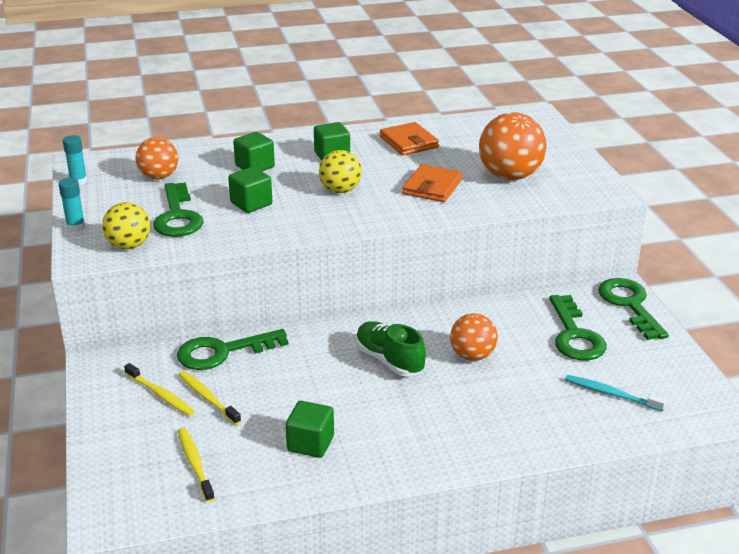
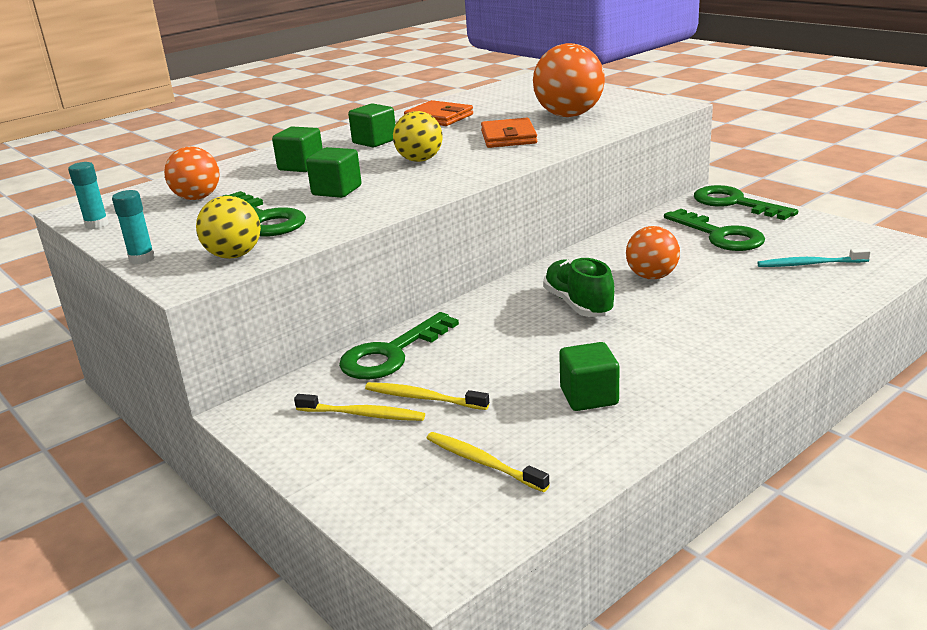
camera: 25 degrees left, 5 degrees down
(389, 360) = (578, 304): green shoe -> green shoe turned 45 degrees clockwise

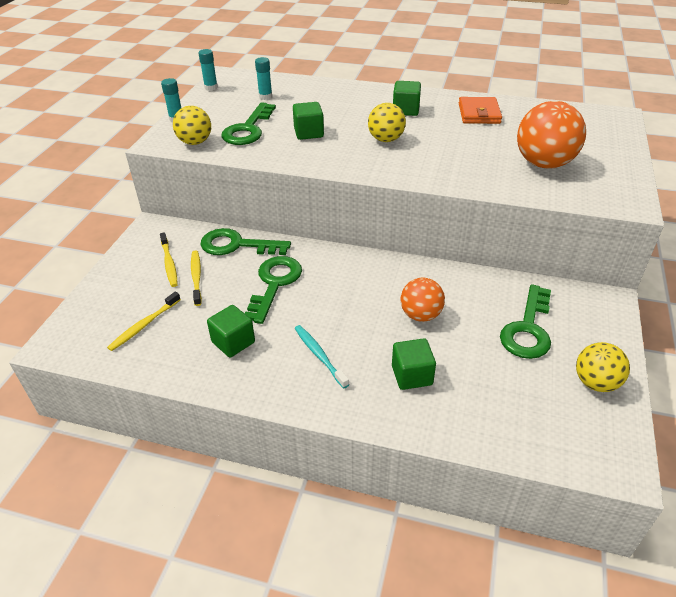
camera: 55 degrees right, 15 degrees up
(197, 198) = (265, 97): orange ball -> turquoise glue stick
(301, 166) = (339, 105): green cube -> green cube (412, 375)
(482, 462) = (144, 325): yellow toothbrush -> yellow toothbrush turned 150 degrees counterclockwise
(508, 137) = (464, 156): orange wallet -> none
(578, 304) = (350, 295): green shoe -> none
(734, 203) = (605, 318): green key -> green key (274, 284)
(809, 264) = (518, 398): turquoise toothbrush -> turquoise toothbrush (319, 355)
(812, 229) = (595, 382): none -> yellow ball

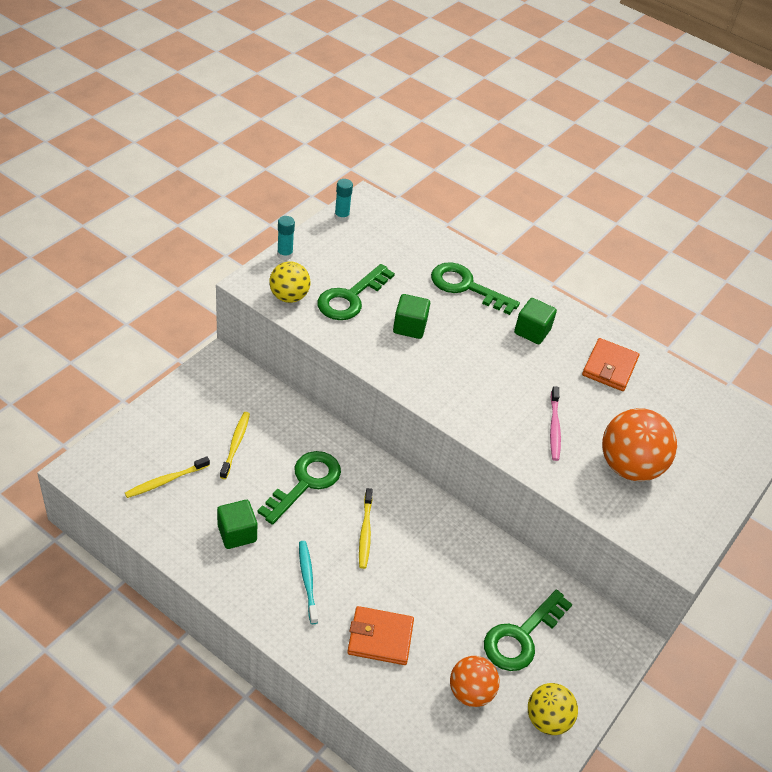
camera: 15 degrees right, 5 degrees up
(169, 263) = (217, 417): yellow toothbrush -> yellow toothbrush (365, 532)
(237, 245) = (291, 420): green key -> green key (466, 287)
(265, 97) = (392, 253): turquoise glue stick -> none
(386, 139) = (484, 367): yellow ball -> none
(412, 375) = (380, 637): green cube -> orange wallet
(420, 315) = (426, 577): orange ball -> orange ball (470, 692)
(468, 158) = (554, 428): none -> pink toothbrush

